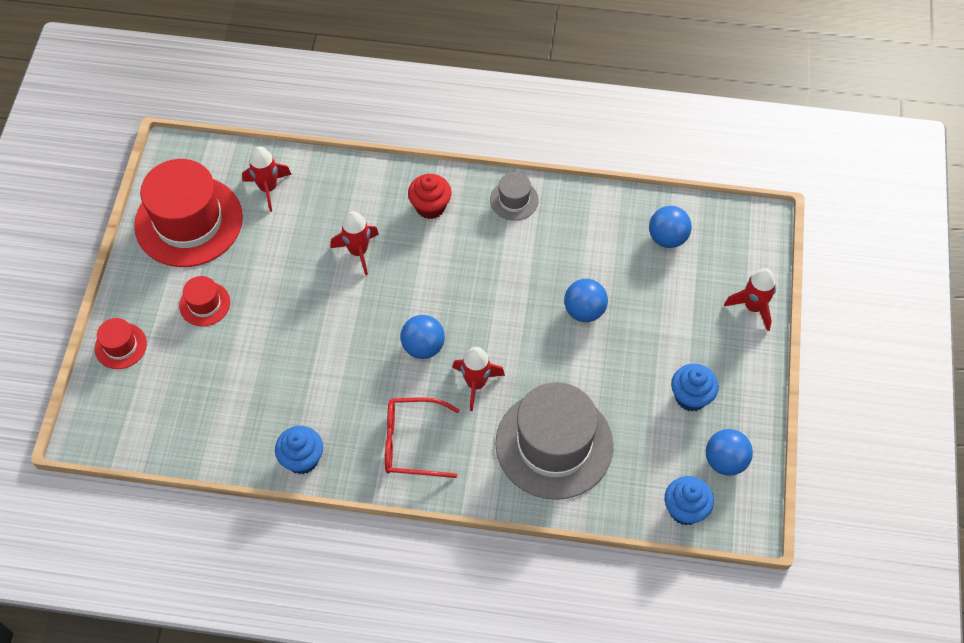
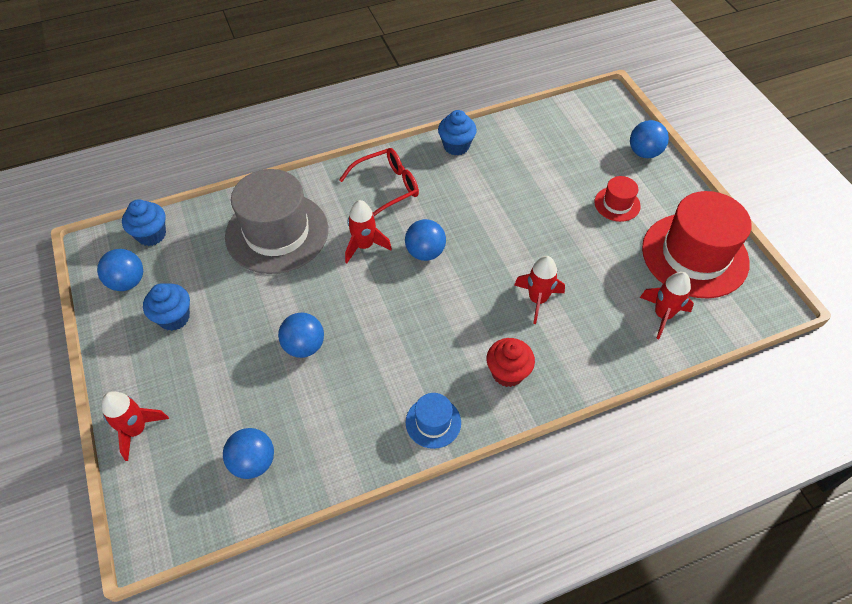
camera: 150 degrees right, 5 degrees down
(120, 346) = (644, 152): red hat -> blue ball
(514, 200) = (433, 422): grey hat -> blue hat

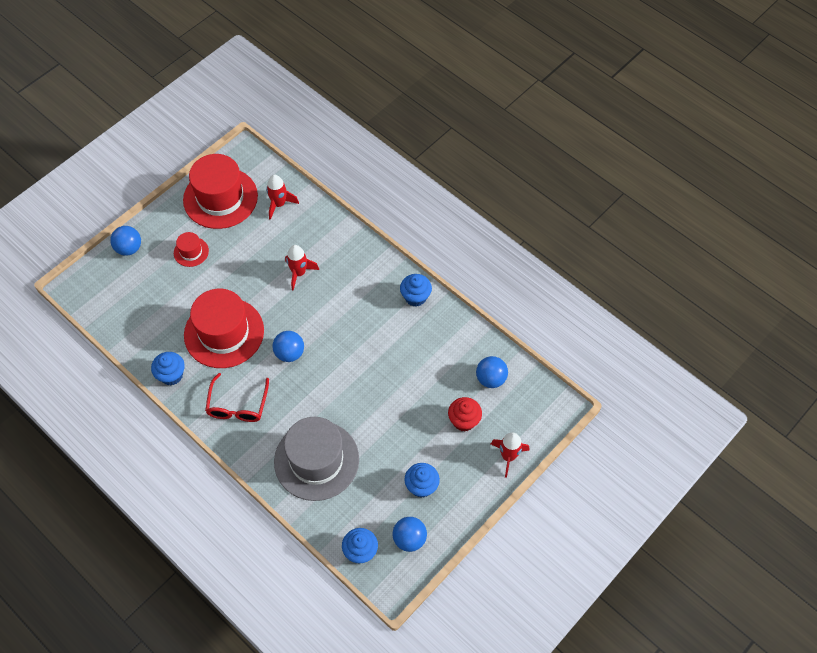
camera: 115 degrees left, 5 degrees up
(304, 346) = (401, 392): blue ball -> none
(364, 246) = (301, 394): red rocket -> none
(387, 187) = (237, 405): red glasses -> red glasses turned 120 degrees counterclockwise
(433, 422) = (415, 297): blue hat -> blue cupcake
(486, 202) = (224, 333): none -> red hat
(507, 373) = (362, 271): red cupcake -> red cupcake (464, 421)

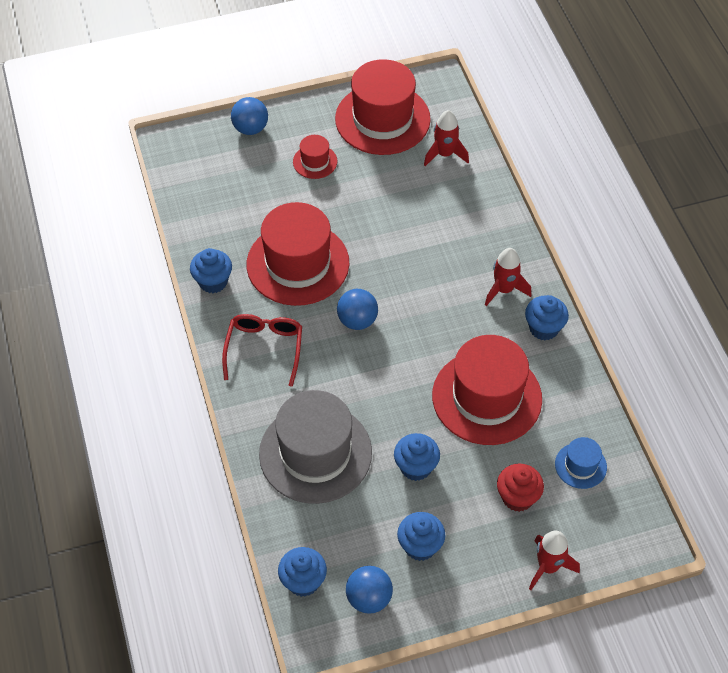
camera: 30 degrees right, 5 degrees down
(237, 405) = (264, 349): red glasses -> red glasses turned 150 degrees clockwise
(299, 273) = (422, 238): red rocket -> red rocket (504, 290)
(388, 435) = (416, 467): none -> blue cupcake
(406, 363) = (487, 397): none -> red hat
(491, 379) = (580, 465): blue ball -> blue hat

